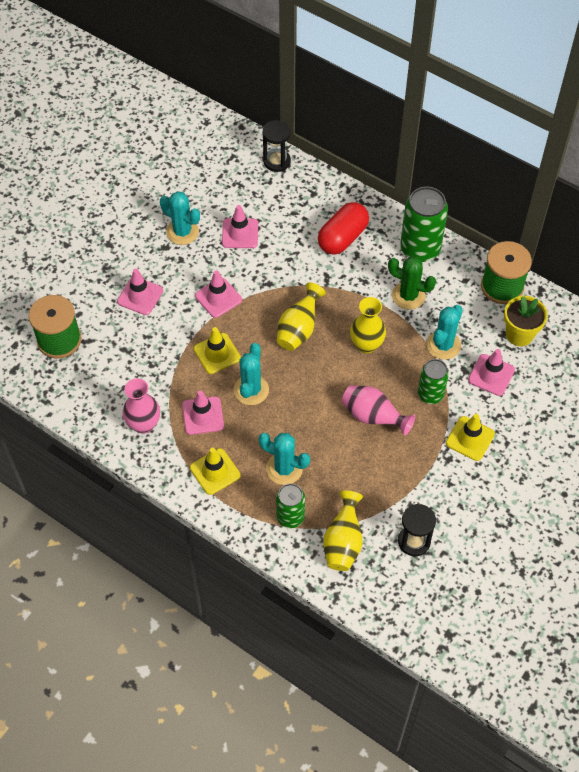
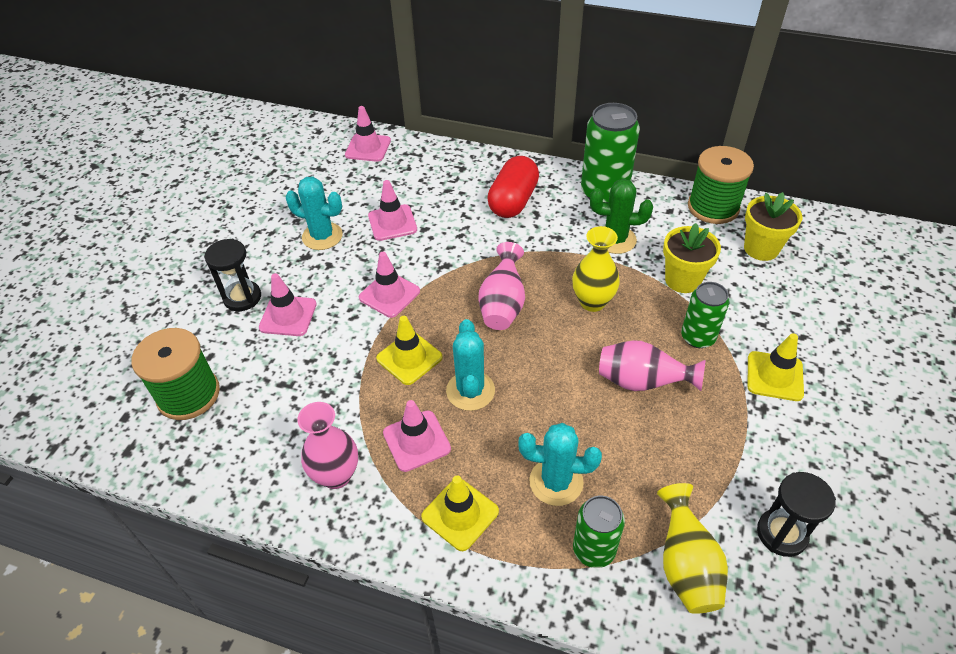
camera: 15 degrees left, 10 degrees down
(277, 161) = (409, 149): black hourglass -> black hourglass (242, 297)
(299, 329) = (503, 305): yellow vase -> pink vase
(443, 345) = (682, 280): turquoise cactus -> yellow flower pot
(491, 375) = (756, 298): pink traffic cone -> pink traffic cone (368, 148)

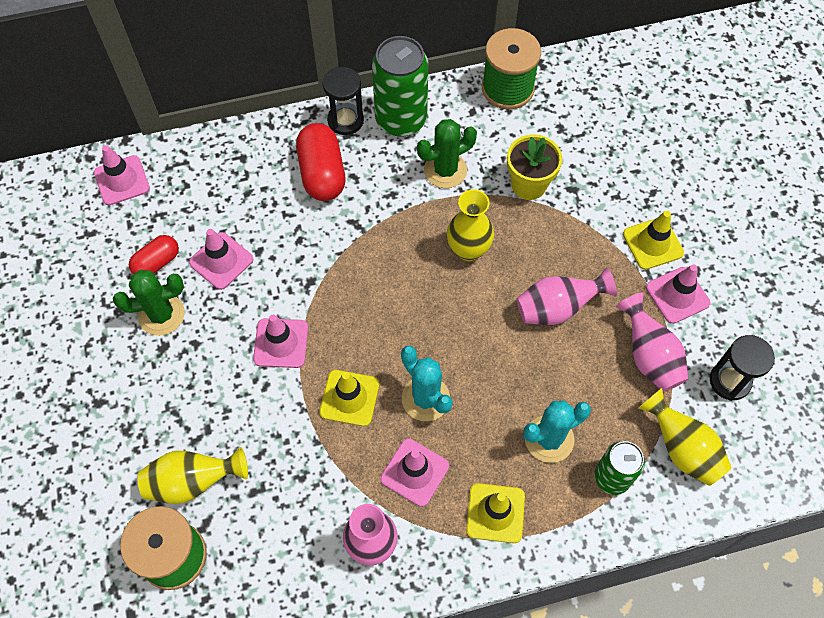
camera: 35 degrees left, 15 degrees up
(242, 297) = (137, 428): black hourglass -> black hourglass (345, 120)
(246, 353) = (193, 482): none -> yellow vase
(288, 316) = (201, 421): pink traffic cone -> pink traffic cone (677, 295)
(322, 236) = (161, 315): turquoise cactus -> green cactus
(347, 204) = (157, 263): none -> red capsule
(503, 305) = (393, 296): pink vase -> pink vase (649, 356)
(698, 337) = (575, 238): green can -> none
(761, 248) = (573, 115): yellow flower pot -> none

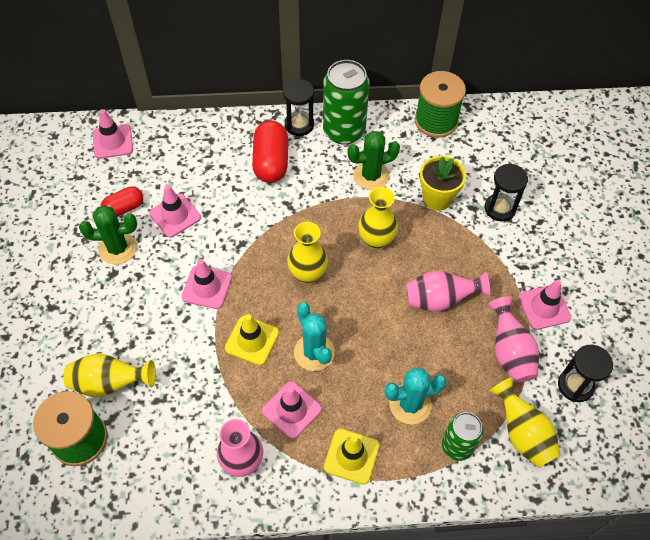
camera: 10 degrees right, 5 degrees down
(397, 305) = (307, 274): none -> yellow vase
(603, 185) = (500, 208): none -> black hourglass
(652, 243) = (531, 262): yellow traffic cone -> none

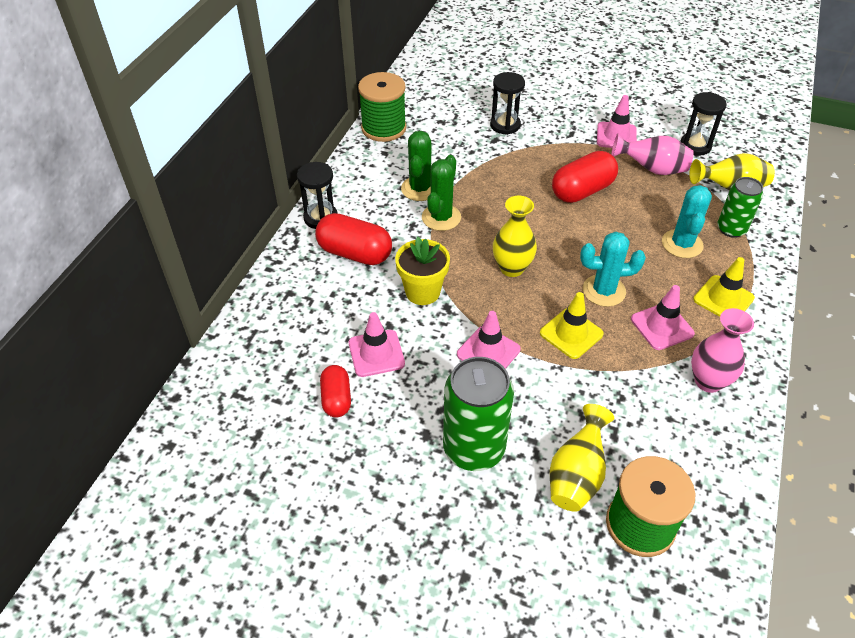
camera: 65 degrees left, 10 degrees down
(113, 142) = (226, 384): pink traffic cone -> none
(117, 248) = (392, 420): green cactus -> green cactus (441, 217)
(344, 131) = (352, 189): green can -> green can (474, 448)
(376, 241) = (497, 209): yellow vase -> none
(437, 198) = (472, 156): yellow flower pot -> yellow flower pot (422, 292)
(440, 300) = (582, 191): pink vase -> red capsule

